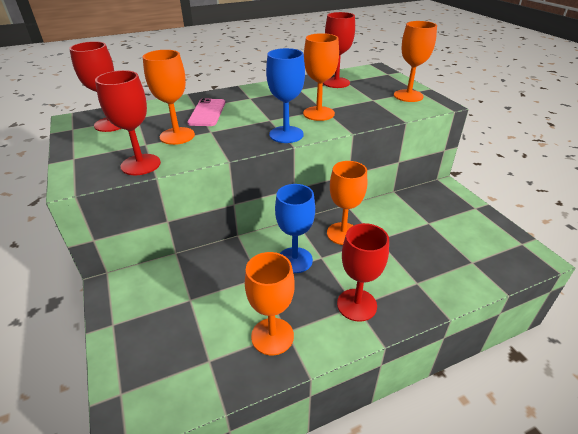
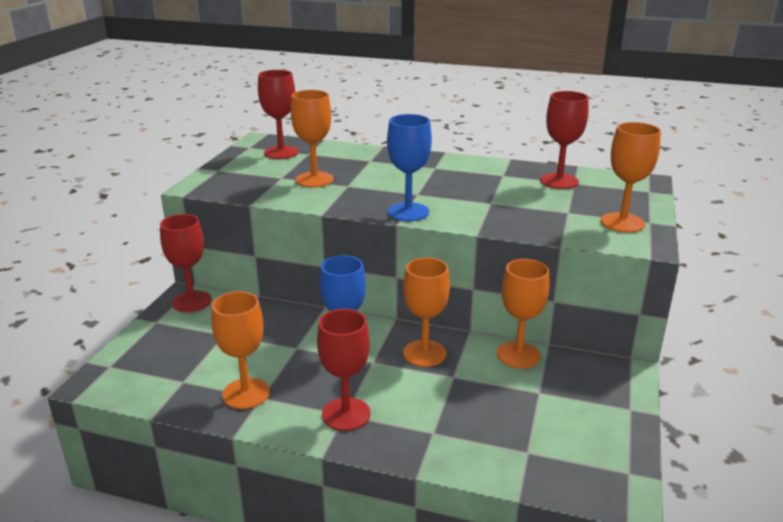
camera: 40 degrees right, 10 degrees down
(141, 164) = (253, 192): red goblet -> red goblet (191, 301)
(207, 113) = (371, 168): pink phone -> none
(318, 113) = (477, 205): orange goblet -> orange goblet (518, 355)

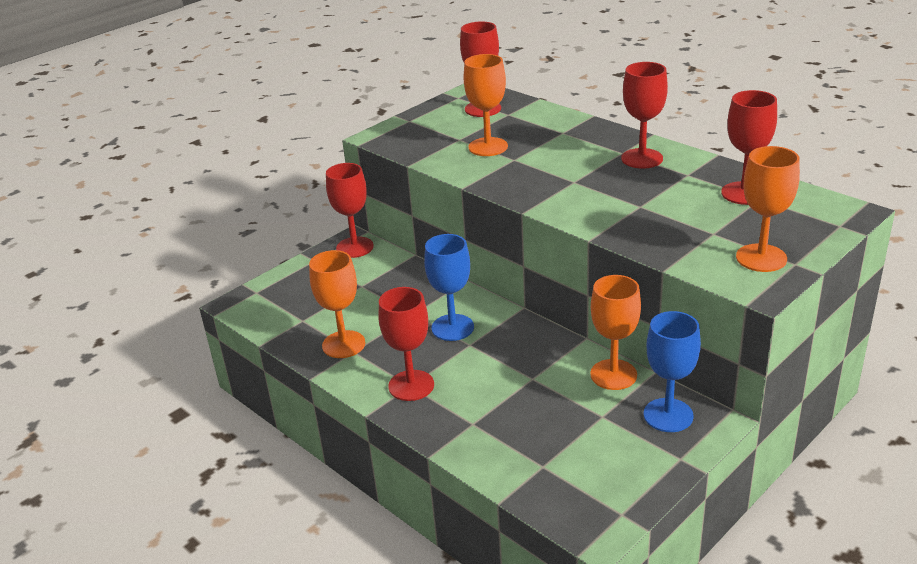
camera: 30 degrees right, 5 degrees up
(408, 212) = (545, 201): blue goblet -> blue goblet (668, 415)
(424, 353) = (523, 349): orange goblet -> none
(455, 169) = (642, 158): none -> red goblet

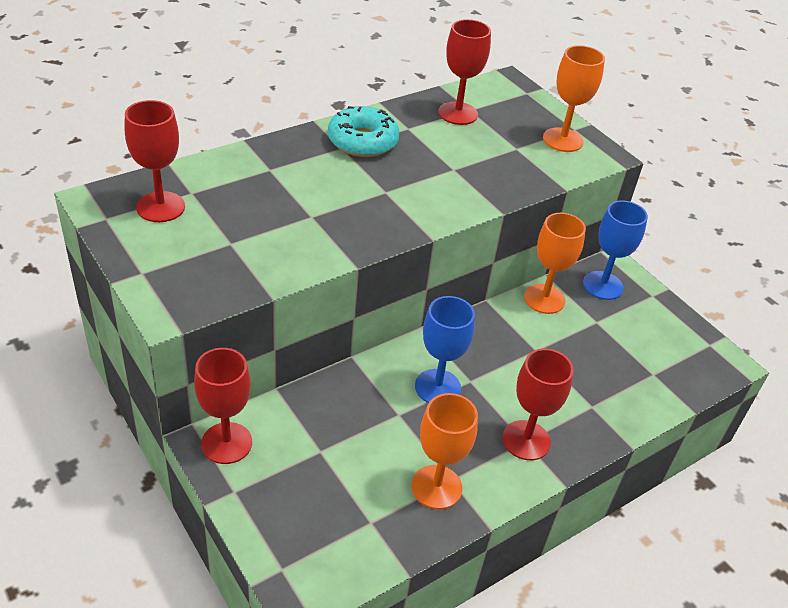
camera: 85 degrees left, 10 degrees up
(488, 147) = (268, 227): orange goblet -> none
(642, 158) = (362, 141): red goblet -> turquoise donut

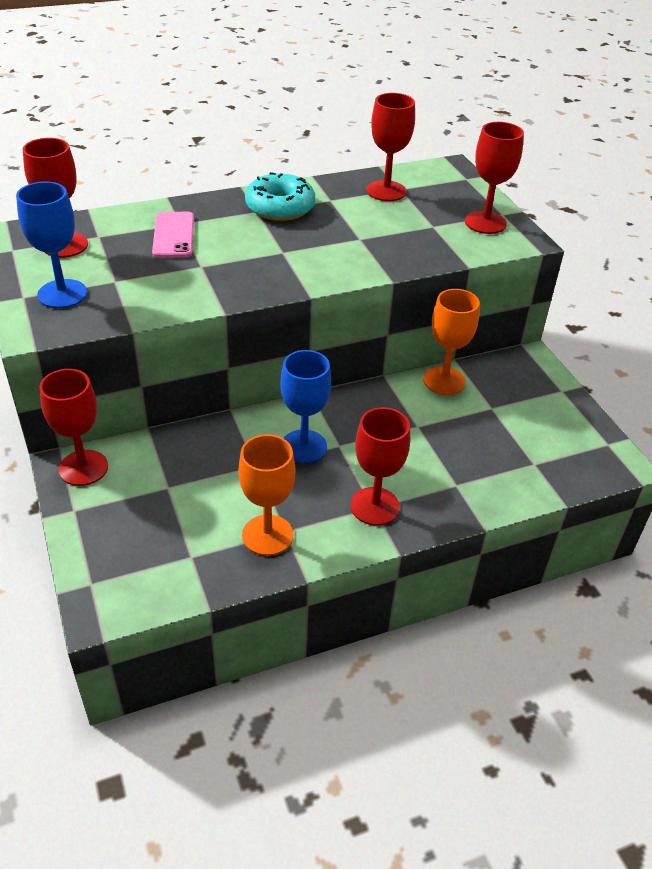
camera: 15 degrees right, 0 degrees up
(269, 184) = (174, 235): none -> pink phone
(563, 140) = (485, 223): orange goblet -> red goblet
(602, 285) = (511, 375): blue goblet -> blue goblet (62, 294)

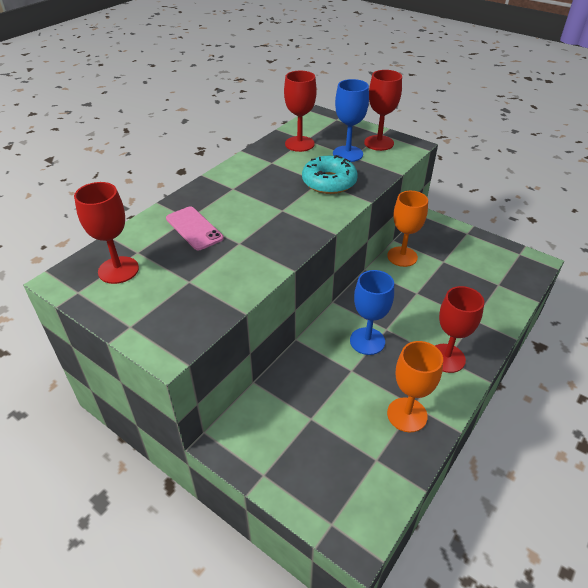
camera: 30 degrees left, 0 degrees up
(62, 294) = (160, 309): blue goblet -> blue goblet (347, 154)
(83, 468) = (238, 438): red goblet -> none
(280, 207) = (245, 179): turquoise donut -> turquoise donut (329, 182)

